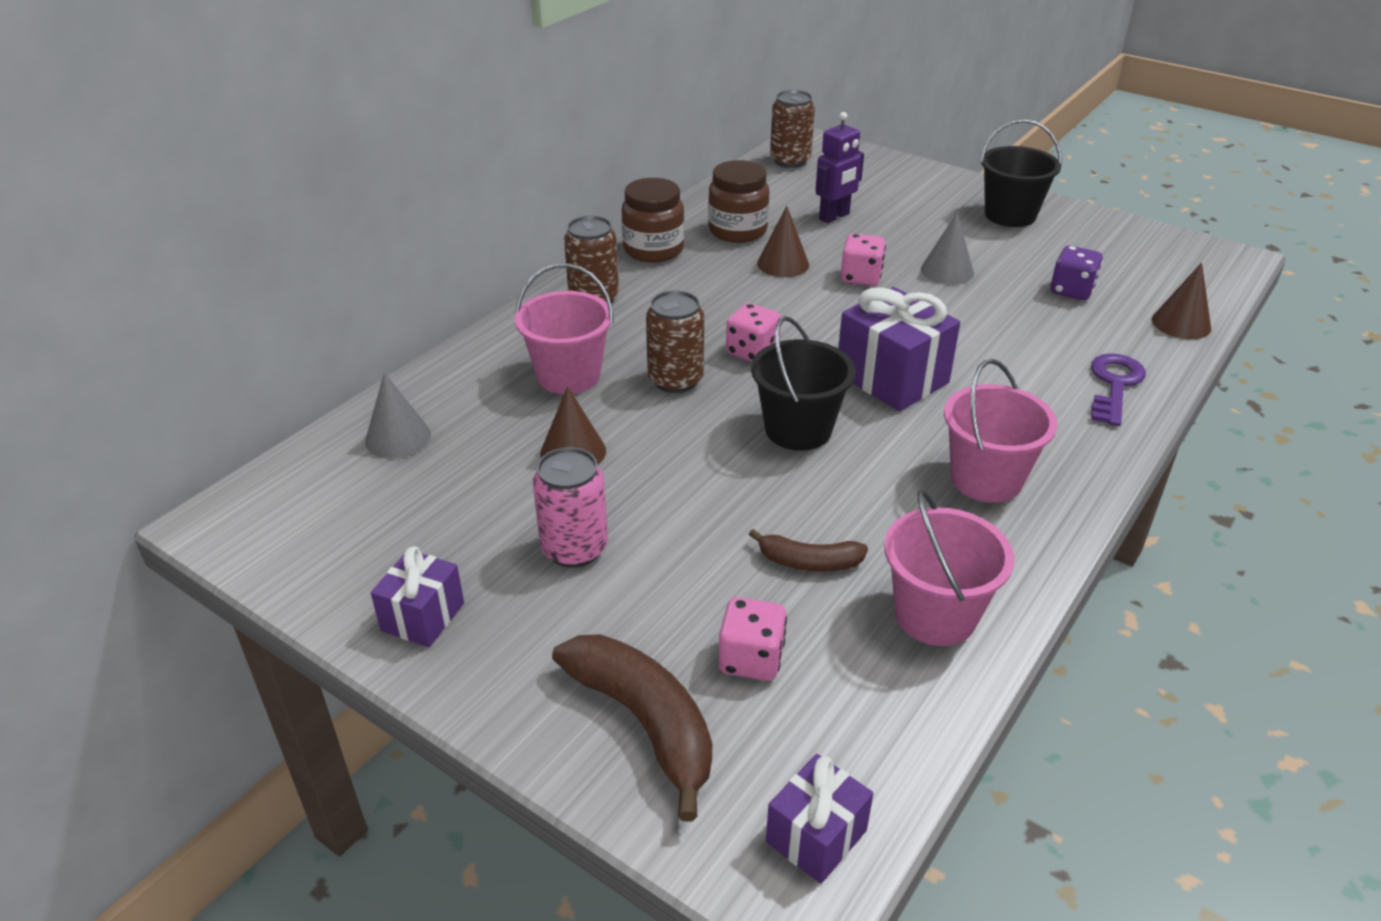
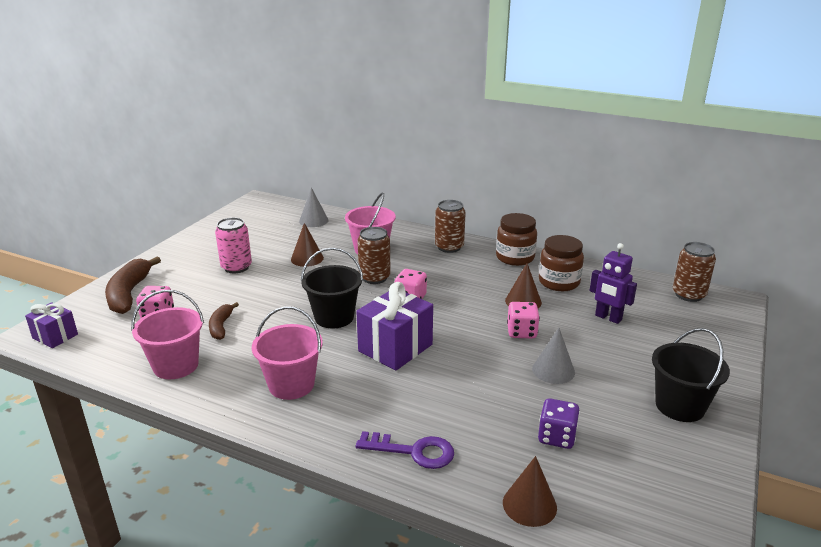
camera: 80 degrees right, 10 degrees down
(423, 617) = (199, 243): purple gift -> none
(645, 722) = (129, 294): brown banana -> brown banana turned 135 degrees clockwise

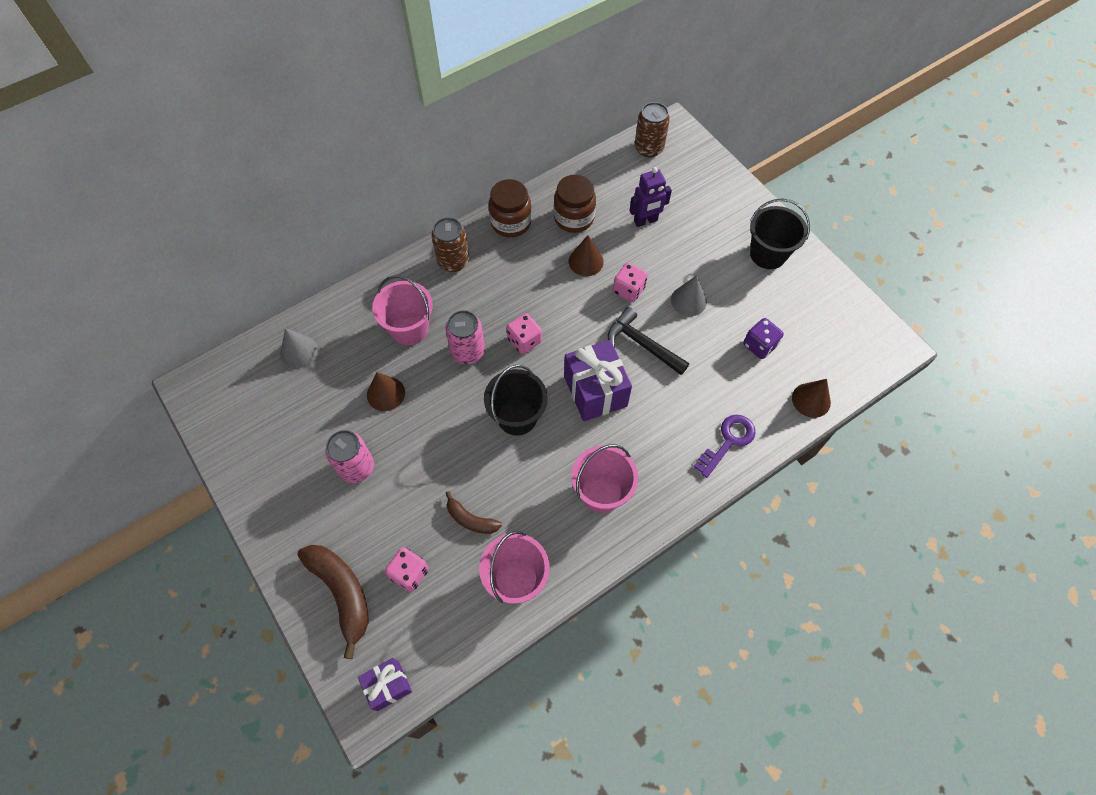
camera: 60 degrees left, 35 degrees up
(129, 294) = (342, 593): brown banana -> brown banana turned 150 degrees counterclockwise
(374, 277) = (468, 352): brown can -> pink can
(472, 358) = (642, 344): none -> black hammer

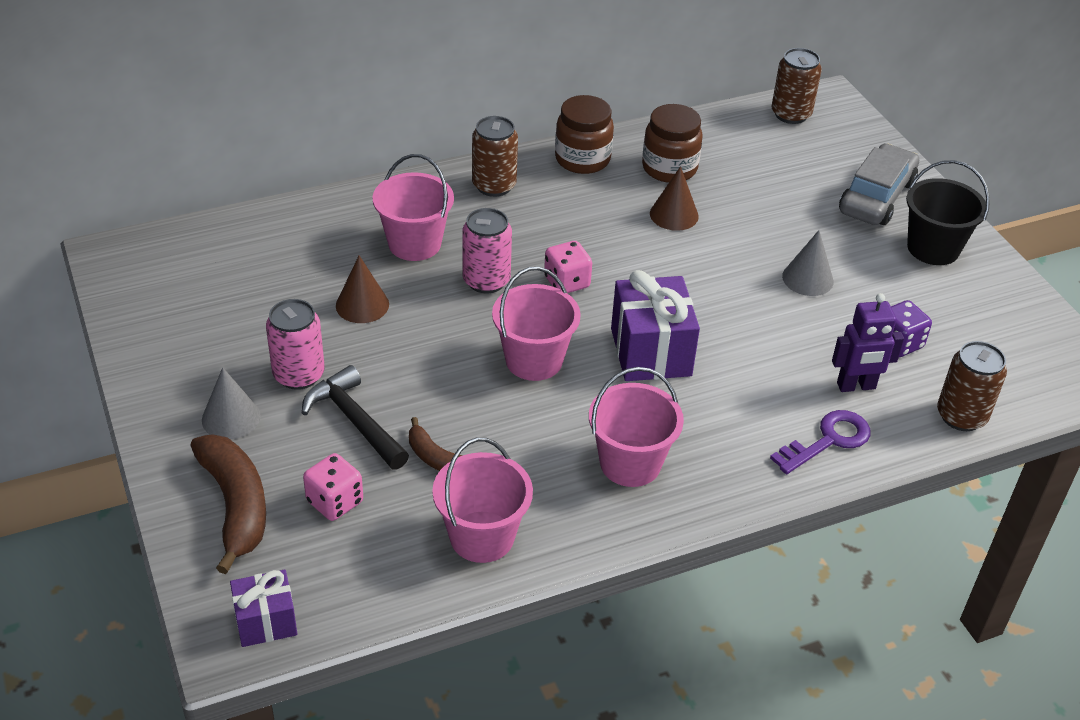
camera: 10 degrees right, 20 degrees down
(299, 351) = (261, 242): grey cone -> grey cone (231, 418)
(517, 417) = (534, 360): black bucket -> pink bucket
(628, 290) = (725, 254): pink dice -> none
(642, 344) = (730, 313): black hammer -> black hammer (354, 420)
(645, 221) = (768, 187): purple robot -> purple robot (856, 386)
(722, 215) = (876, 197): none -> grey car
(811, 400) = (961, 416): brown cone -> brown can

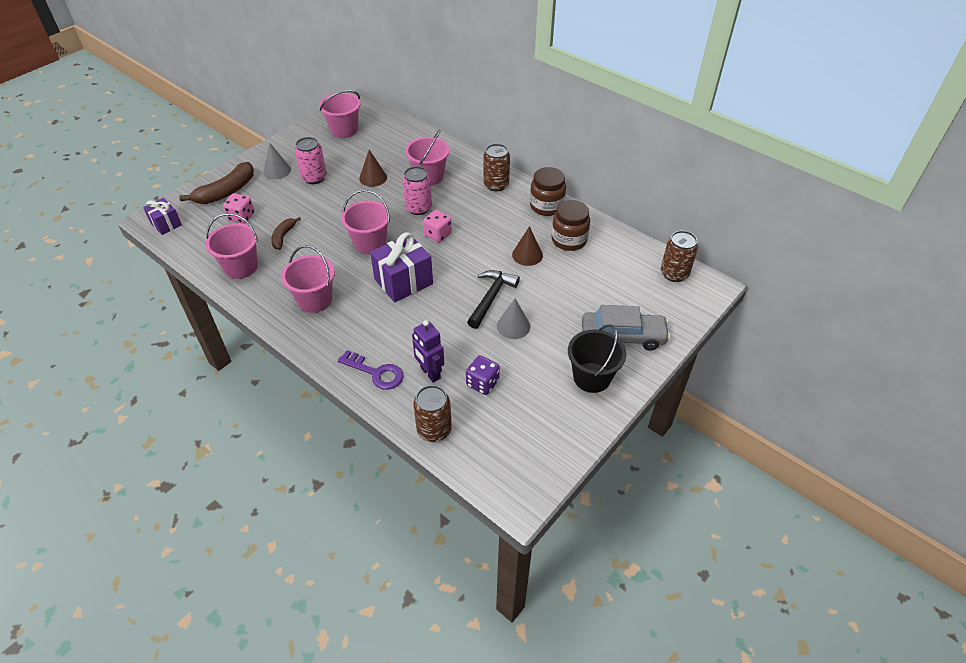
camera: 65 degrees right, 5 degrees up
(185, 296) = (344, 130): none -> pink bucket
(354, 420) = (294, 204): black hammer -> black hammer (491, 297)

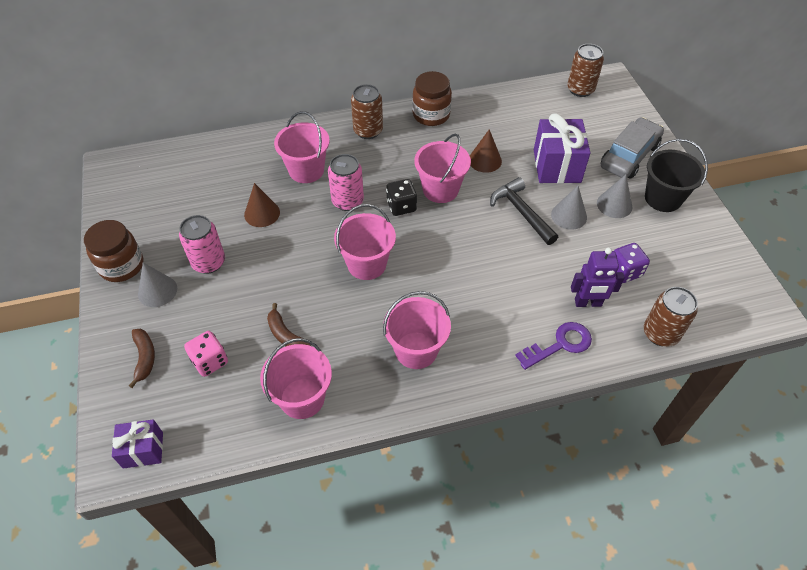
camera: 55 degrees left, 5 degrees up
(226, 192) = (145, 358): brown banana -> brown banana, size x0.57
(344, 130) = (150, 199): pink bucket -> pink bucket (440, 189)
(403, 281) = (448, 264): purple gift -> purple gift (557, 166)
(437, 234) = (401, 206): pink dice -> black dice
(552, 349) = (614, 205): none -> grey cone
(569, 240) = (488, 125): brown jar -> brown jar (122, 266)

